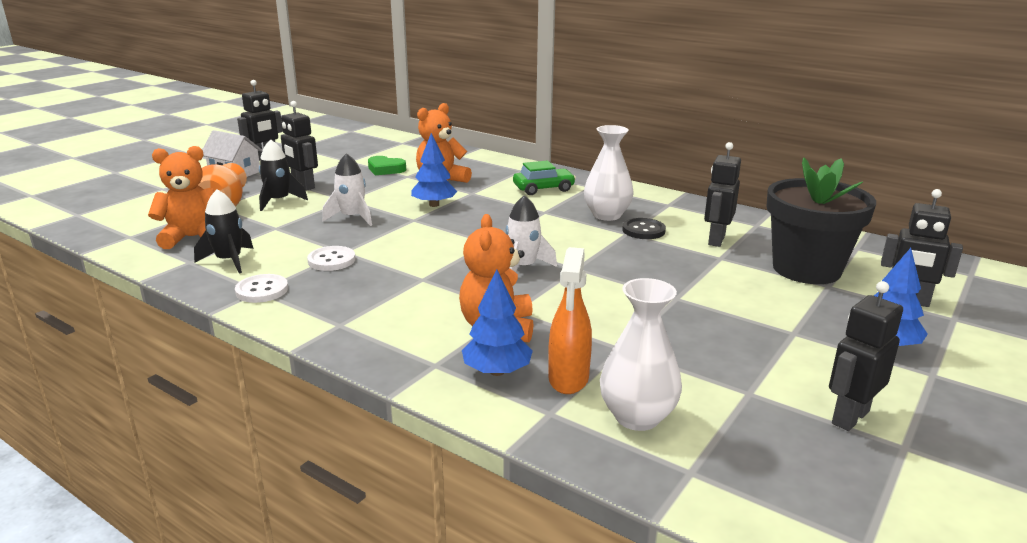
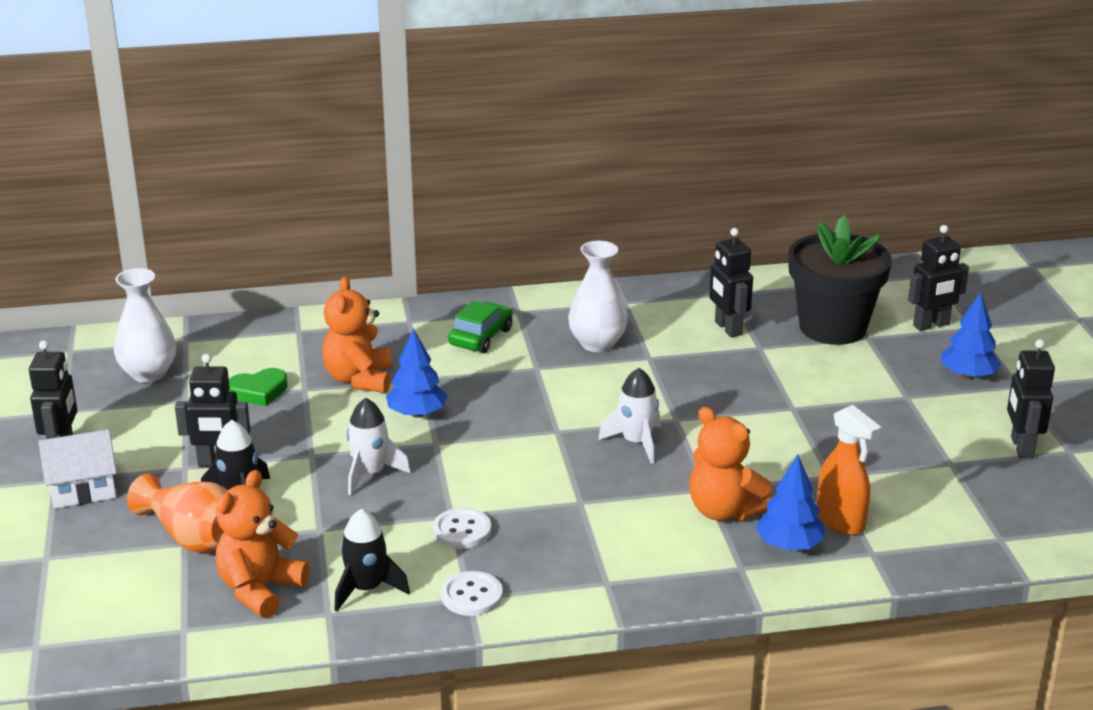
camera: 45 degrees left, 5 degrees up
(637, 417) = (921, 522): white vase -> white vase (148, 373)
(643, 230) = (657, 347): black button -> none

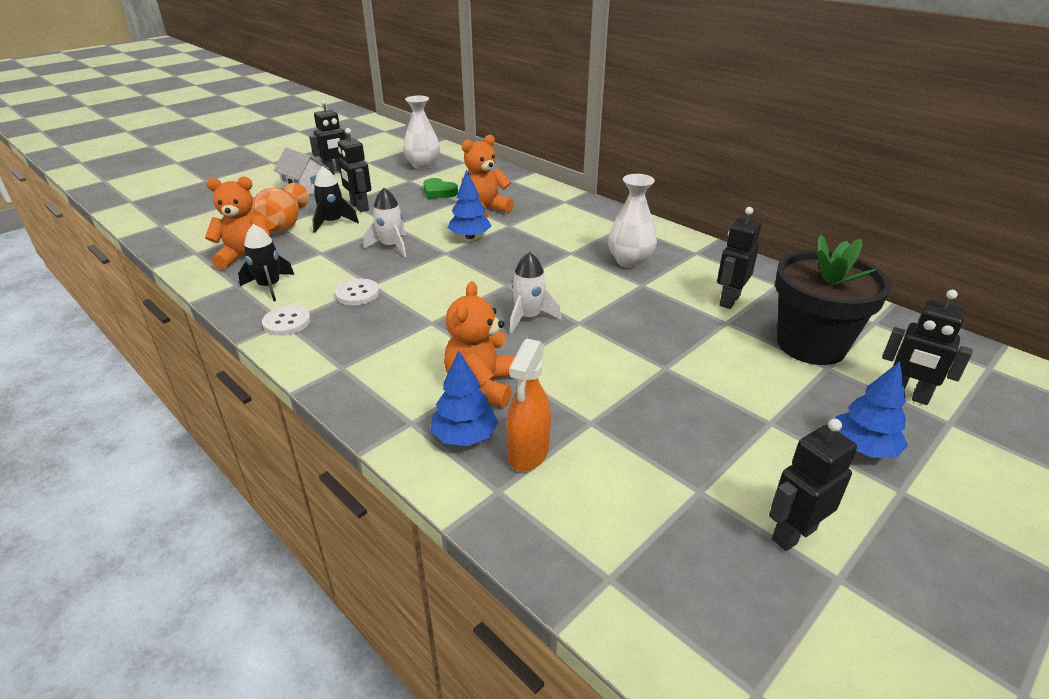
camera: 55 degrees right, 5 degrees up
(481, 337) = (579, 225): green car -> none

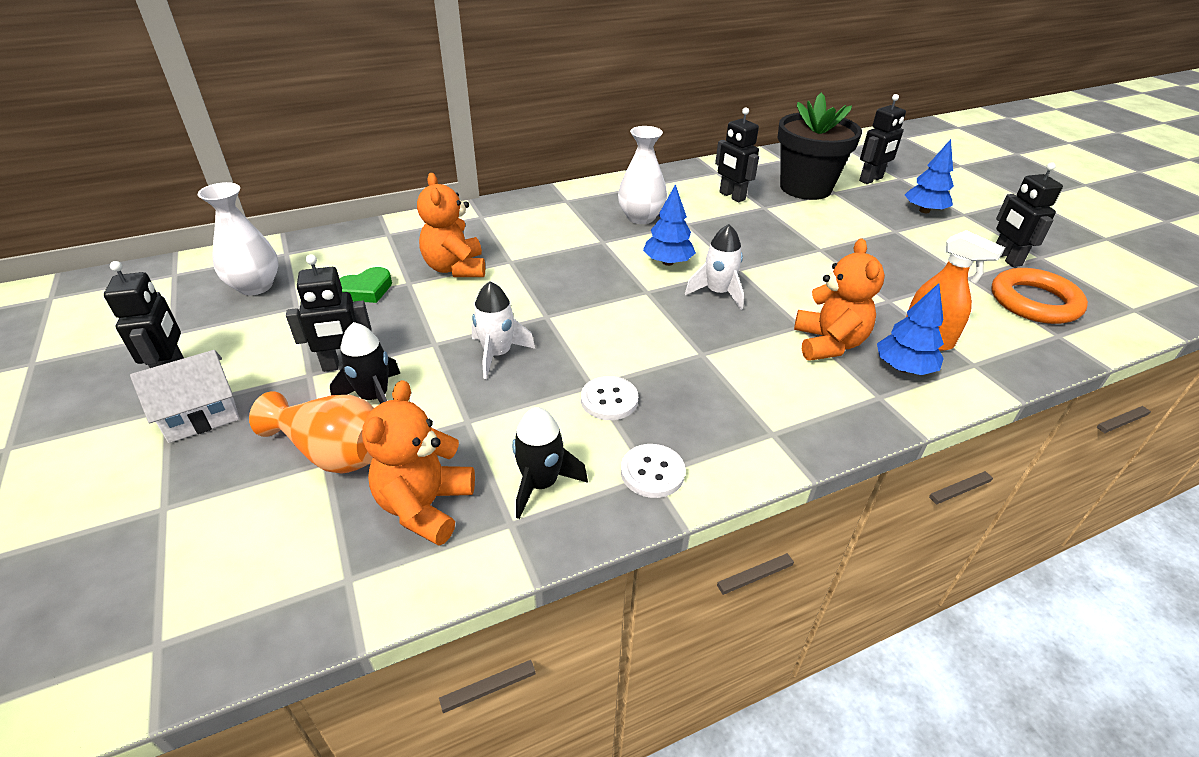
camera: 70 degrees left, 5 degrees up
(470, 237) = (519, 292): blue tree -> blue tree (668, 262)
(482, 386) = (828, 344): orange teddy bear -> orange teddy bear turned 120 degrees counterclockwise
(684, 558) = (1034, 302): none -> orange ring

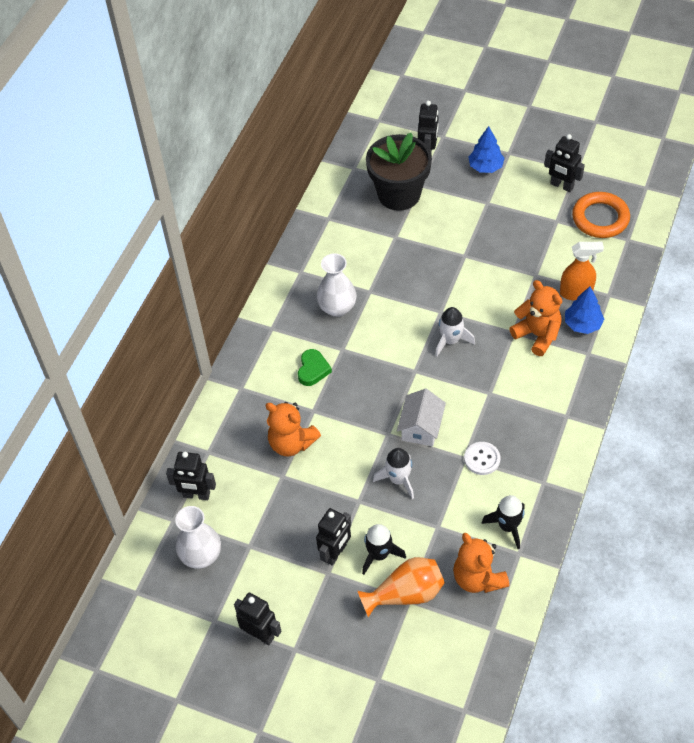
camera: 40 degrees left, 15 degrees up
(200, 414) = (316, 637): white house -> white house (421, 427)
(366, 290) = (268, 502): green heart -> green heart (313, 370)
(652, 472) = (542, 480): white button -> none
(668, 262) = (399, 337): blue tree -> none
(731, 196) = (365, 240): black robot -> black robot (196, 495)

